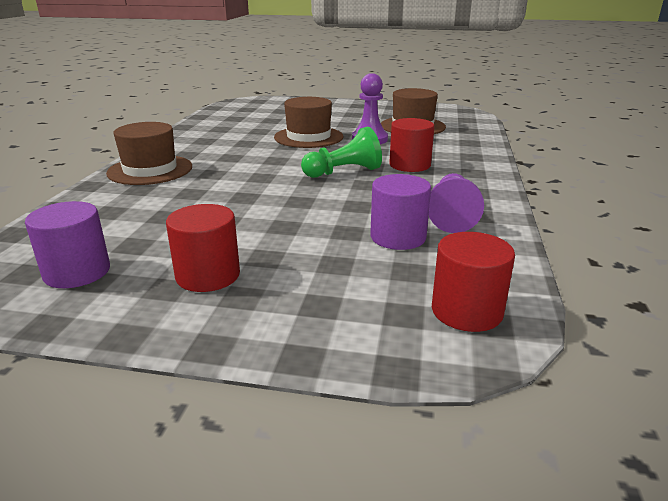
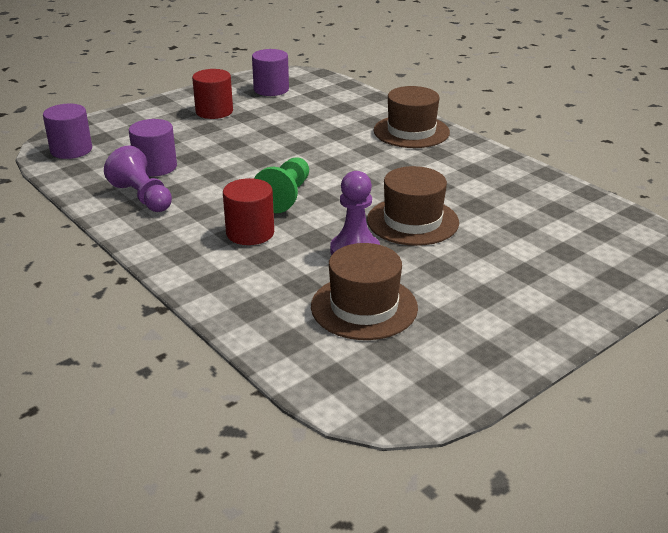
camera: 130 degrees right, 5 degrees up
(466, 311) = (71, 150): red cylinder -> purple cylinder

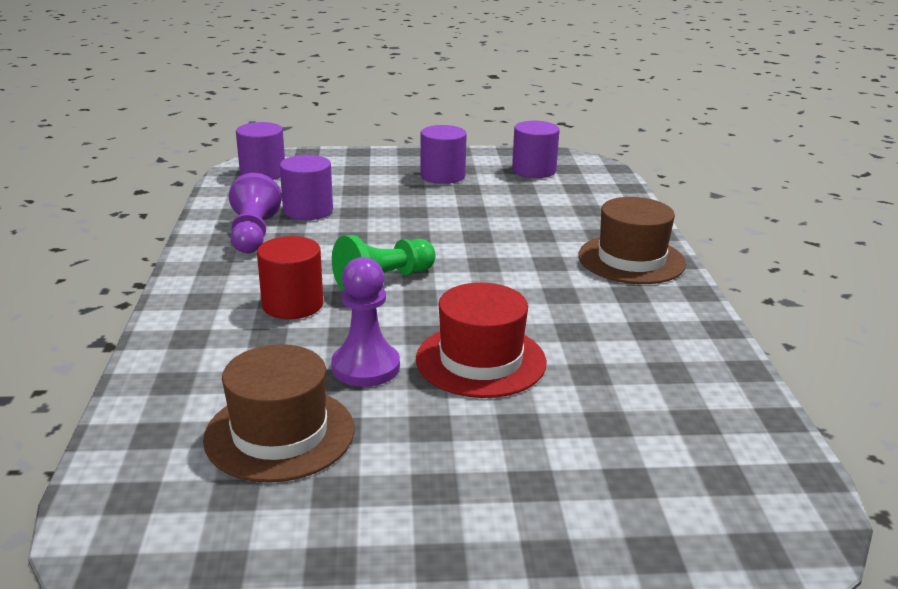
camera: 35 degrees right, 5 degrees down
(214, 111) = (442, 176): red cylinder -> purple cylinder
(412, 221) = (481, 360): brown hat -> red hat

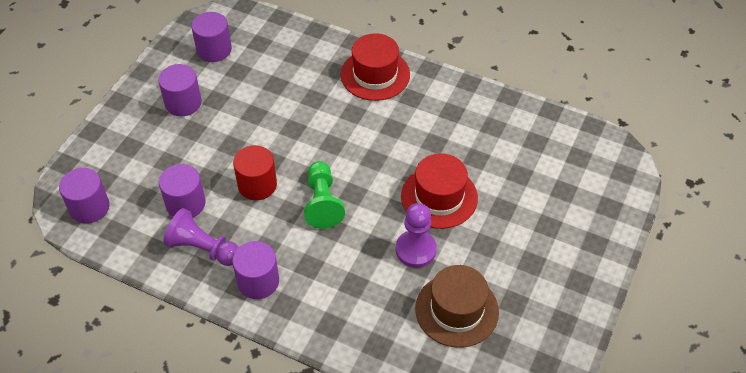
camera: 60 degrees left, 25 degrees up
(228, 275) = (258, 281): none -> purple cylinder
(293, 305) = (323, 259): red cylinder -> red cylinder (257, 185)
(631, 259) = (375, 74): brown hat -> red hat

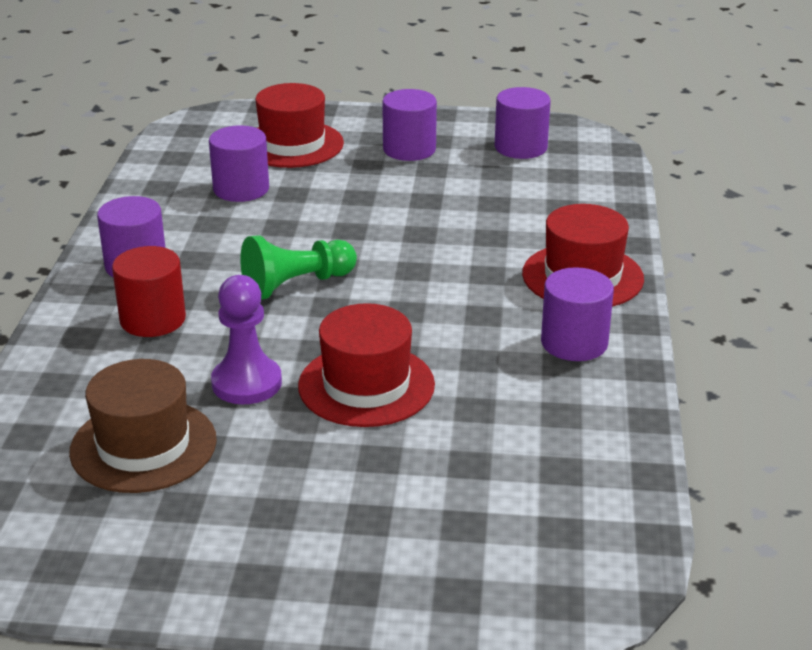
camera: 70 degrees right, 20 degrees down
(89, 207) = (204, 135): purple cylinder -> purple cylinder (574, 343)
(137, 161) = (292, 144): none -> red hat
(203, 248) = (174, 216): purple pawn -> none
(257, 185) = (300, 229): red cylinder -> red cylinder (153, 319)

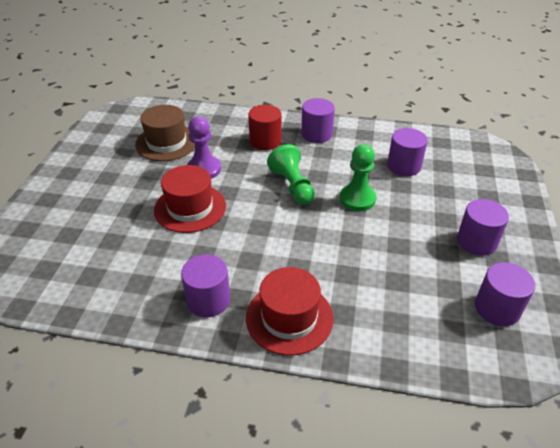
camera: 95 degrees right, 10 degrees up
(292, 144) = (470, 186): red hat -> none
(327, 228) = (357, 199): none -> green pawn

